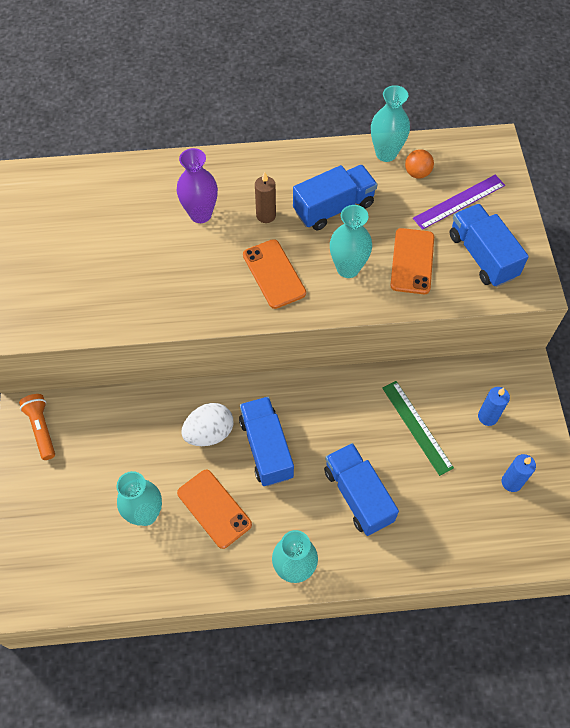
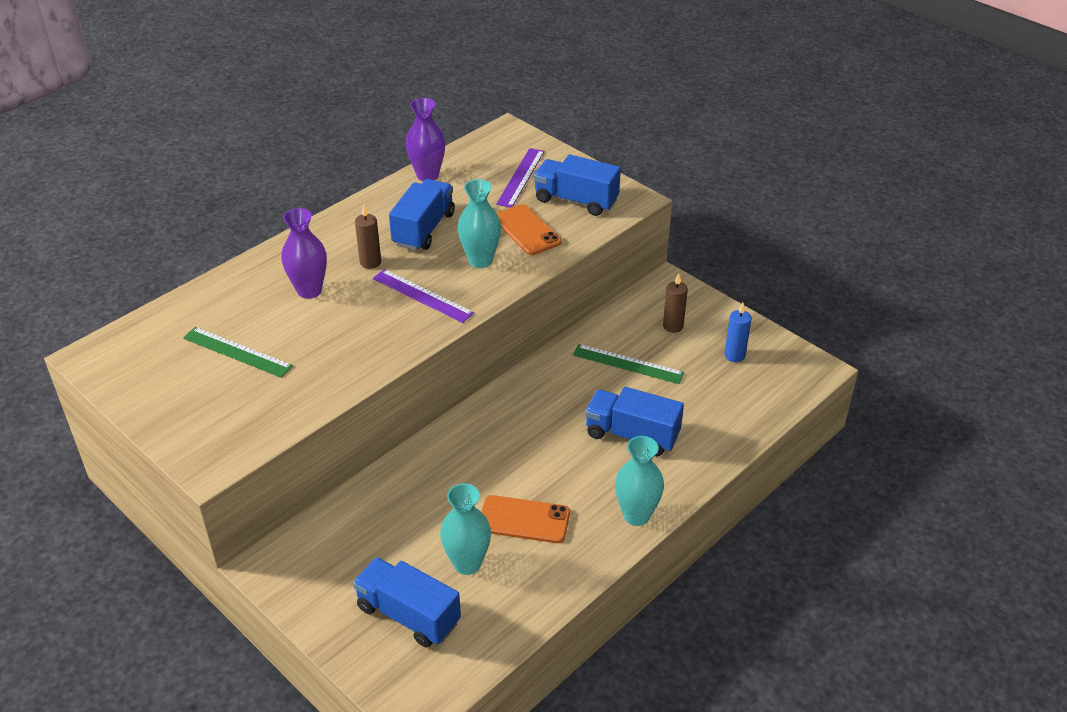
camera: 40 degrees left, 20 degrees down
(41, 429) = (293, 567): orange flashlight -> none
(106, 239) = (237, 352): none -> green ruler
(209, 433) = (460, 471): white egg -> none
(266, 448) = (522, 451): blue truck -> blue truck (408, 615)
(274, 274) = (422, 295): orange phone -> purple ruler
(386, 153) = (427, 175): turquoise vase -> purple vase
(417, 173) = (467, 176): orange ball -> none
(487, 417) = (673, 326): blue candle -> brown candle

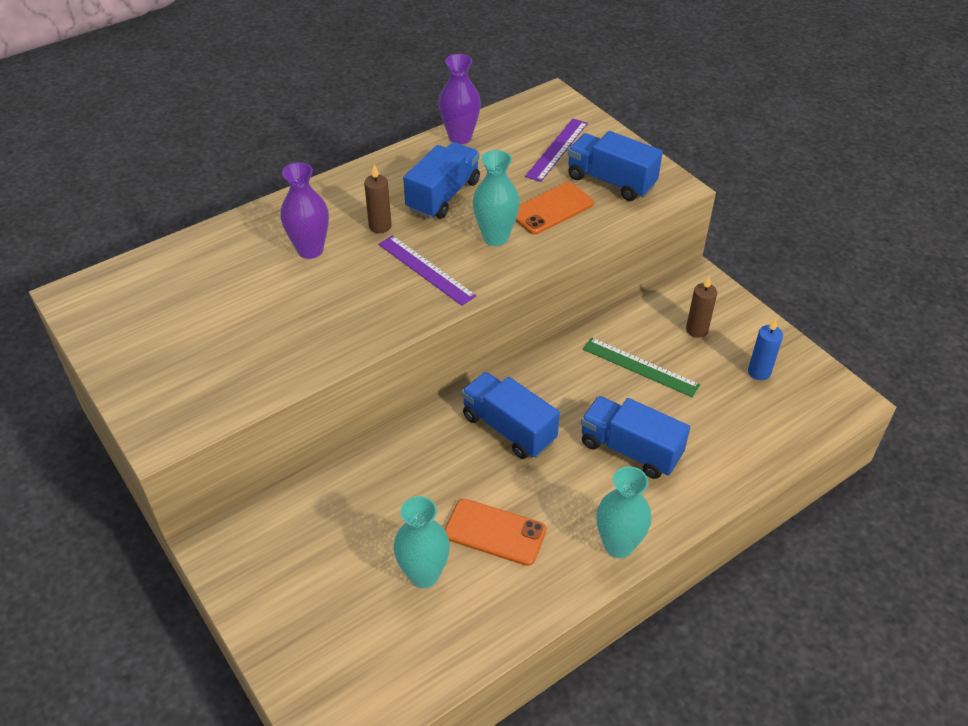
camera: 10 degrees right, 5 degrees up
(237, 352) = (221, 309): green ruler -> none
(408, 615) = (349, 626): blue truck -> blue truck (509, 428)
(526, 230) = (551, 209): orange phone -> orange phone turned 75 degrees clockwise

